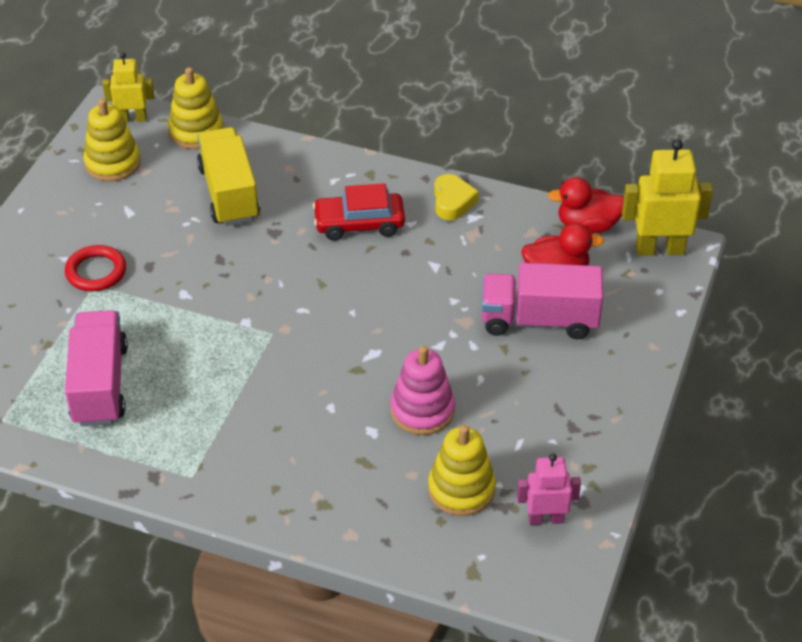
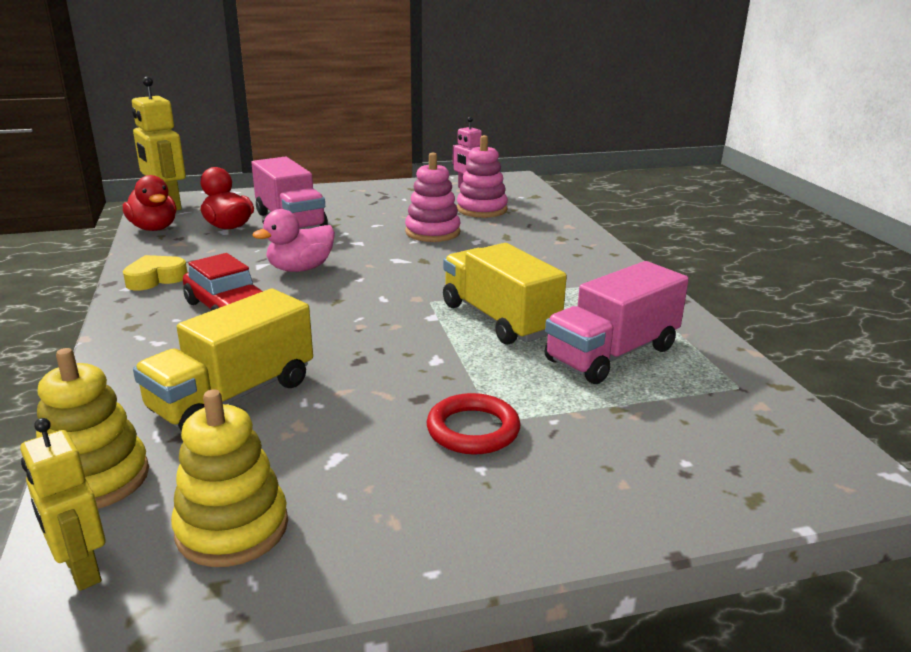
camera: 125 degrees left, 20 degrees down
(205, 356) = (499, 319): none -> yellow truck
(404, 285) = (300, 269): none -> pink duck
(461, 489) = (481, 209): yellow stacking toy -> pink stacking toy

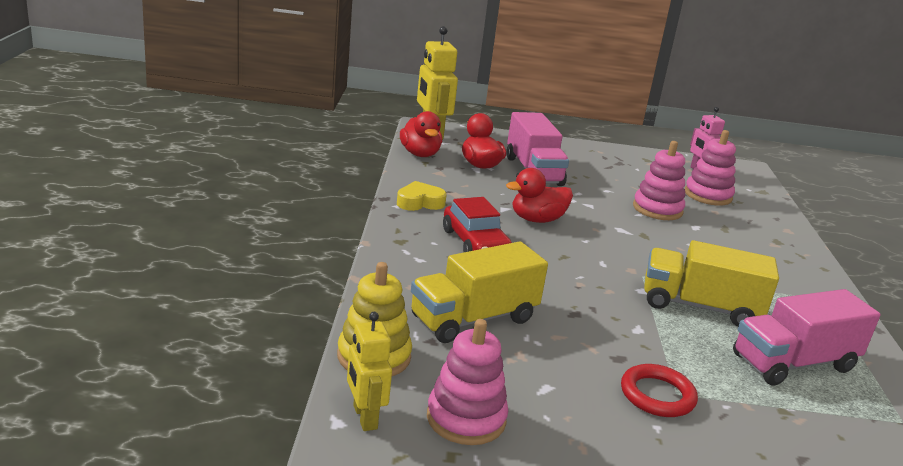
camera: 15 degrees right, 0 degrees up
(232, 528) = (466, 418): yellow stacking toy -> pink stacking toy
(300, 269) = (537, 219): pink duck -> red duck
(499, 319) = (700, 307): yellow truck -> yellow truck turned 60 degrees counterclockwise

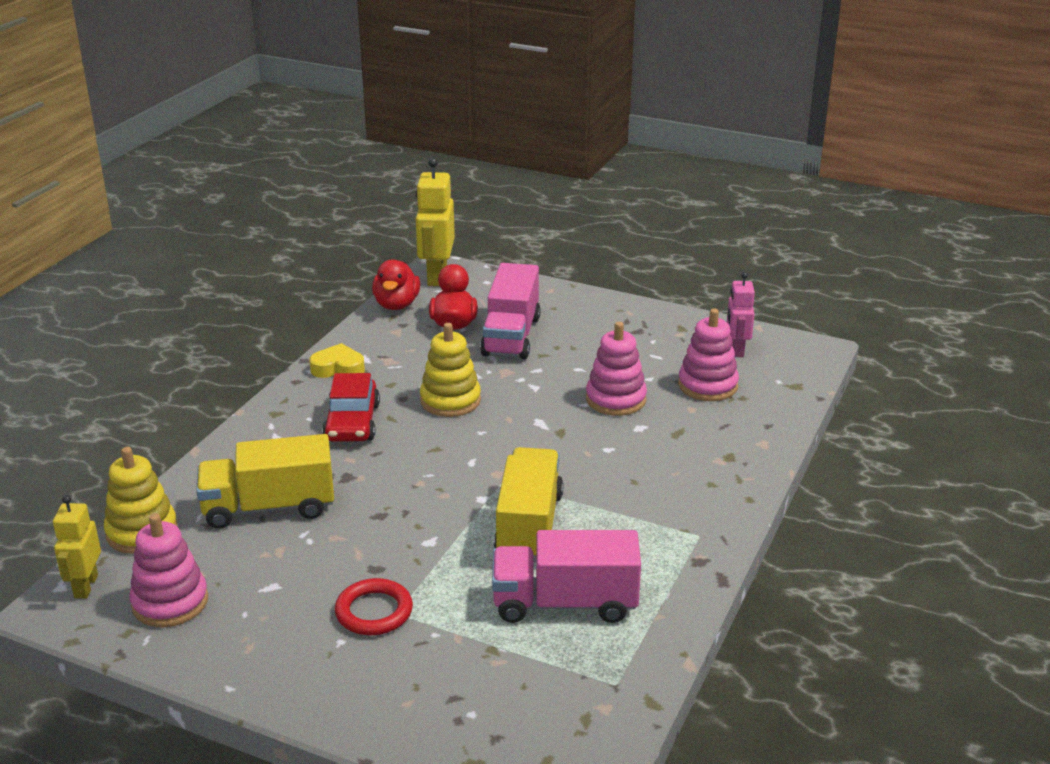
camera: 25 degrees right, 5 degrees up
(537, 219) = (450, 400): red duck -> yellow stacking toy
(700, 307) = (529, 526): yellow truck -> yellow truck turned 60 degrees clockwise

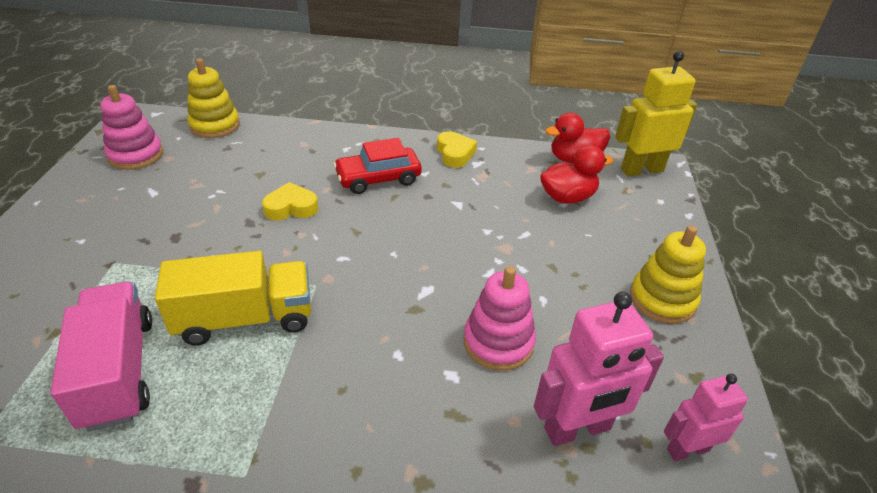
camera: 70 degrees right, 10 degrees up
(85, 586) = (155, 121): yellow robot -> none
(269, 507) = (251, 167): yellow truck -> none
(370, 485) = (291, 207): none -> yellow heart
(374, 611) = (117, 249): red ring -> none
(450, 400) = (436, 223): yellow stacking toy -> yellow stacking toy (662, 299)
(511, 336) = (572, 237): pink truck -> none
(707, 385) = (577, 429): pink stacking toy -> pink robot

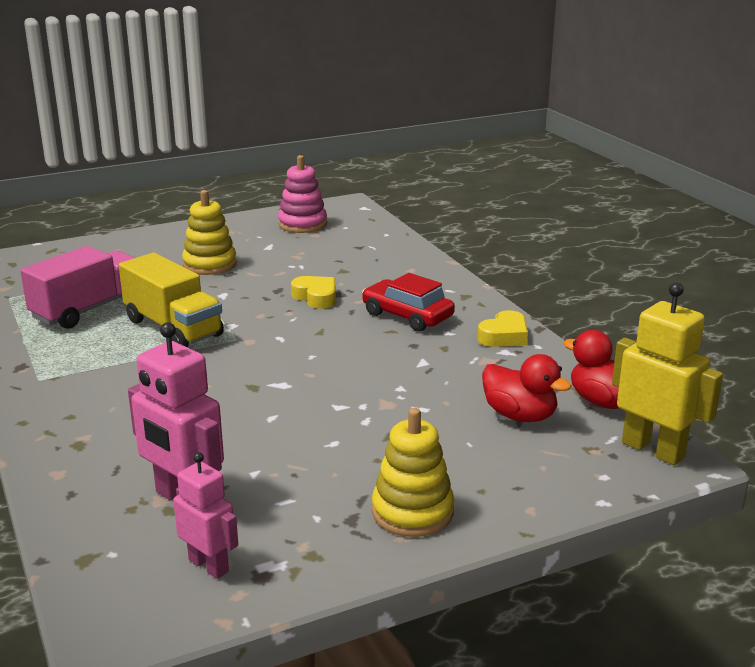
camera: 60 degrees right, 15 degrees down
(215, 125) = (381, 231): yellow stacking toy -> yellow stacking toy (210, 264)
(498, 342) = (252, 435): pink stacking toy -> none

